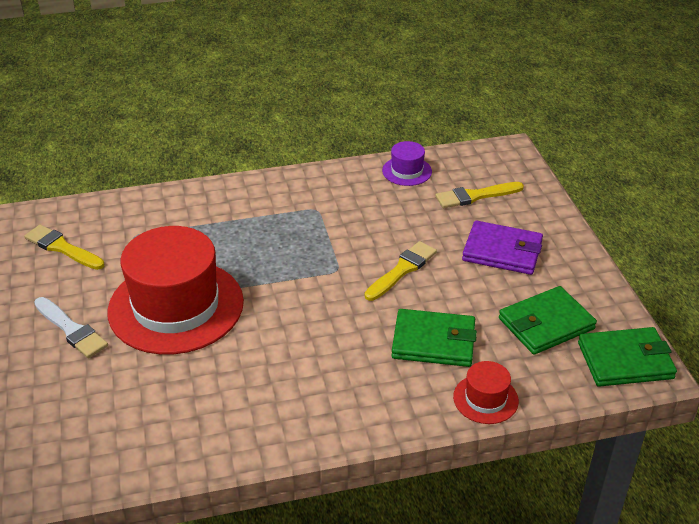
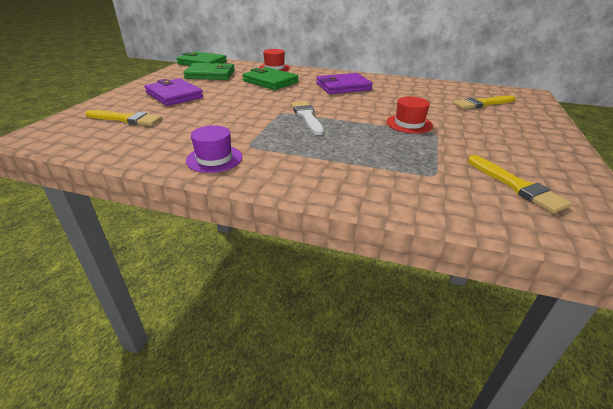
camera: 150 degrees left, 5 degrees down
(71, 330) = (493, 131): white brush -> white brush (307, 116)
(176, 306) = (409, 124): red hat -> red hat, size x0.44
(312, 374) = (343, 86): none -> purple wallet
(402, 270) = (243, 103): yellow brush -> yellow brush (482, 103)
(407, 171) = (133, 148): purple hat -> purple hat (214, 158)

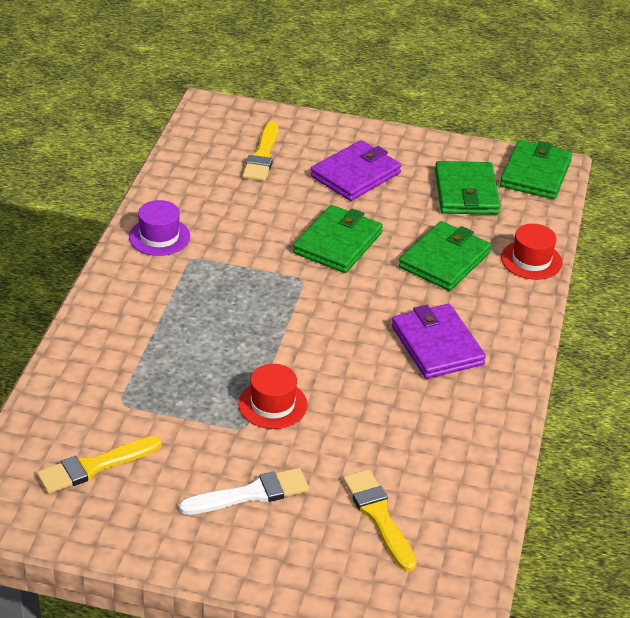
camera: 85 degrees right, 5 degrees up
(246, 102) = (338, 243): none -> green wallet
(307, 116) = (289, 303): white brush -> white brush (250, 494)

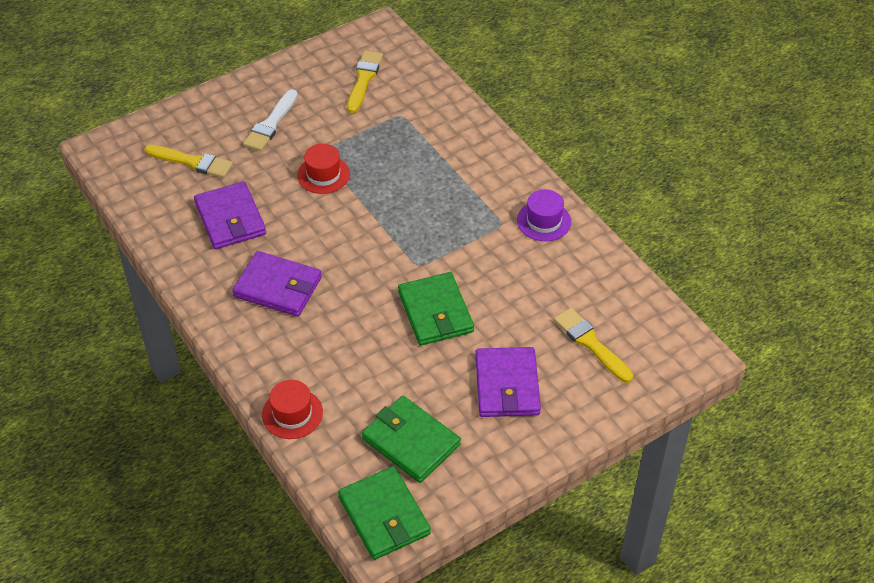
camera: 135 degrees right, 10 degrees up
(408, 430) = (230, 218): none -> purple wallet
(444, 260) = (350, 359): green wallet -> none

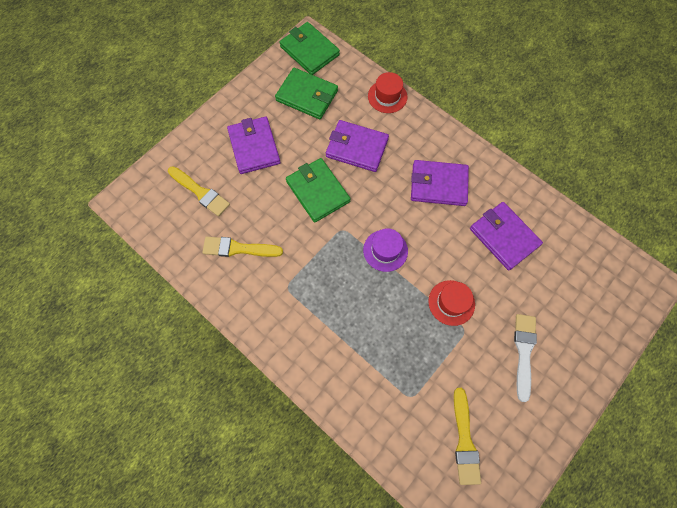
camera: 165 degrees right, 20 degrees up
(192, 162) = (566, 288): yellow brush -> yellow brush (238, 248)
(364, 353) = (357, 148): none -> purple wallet
(544, 221) = (252, 299): purple hat -> purple hat (385, 250)

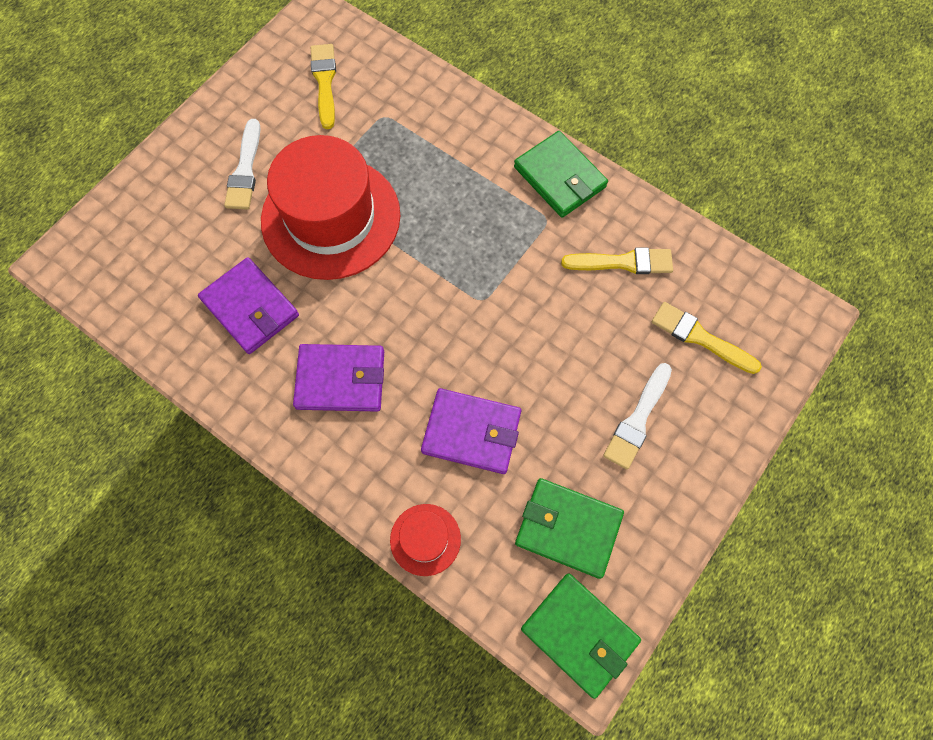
camera: 175 degrees right, 0 degrees up
(254, 147) = (637, 420): purple wallet -> white brush
(318, 191) = (524, 353): green wallet -> green wallet (559, 177)
(385, 250) = (419, 276): purple hat -> none
(451, 302) = (331, 217): red hat -> red hat, size x2.29

